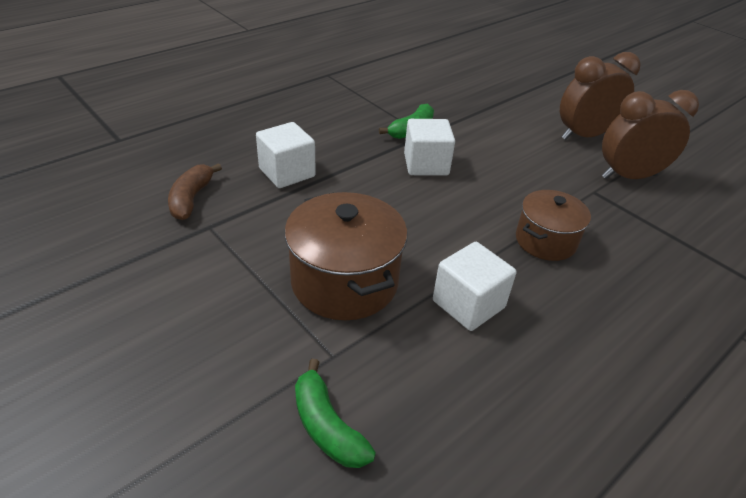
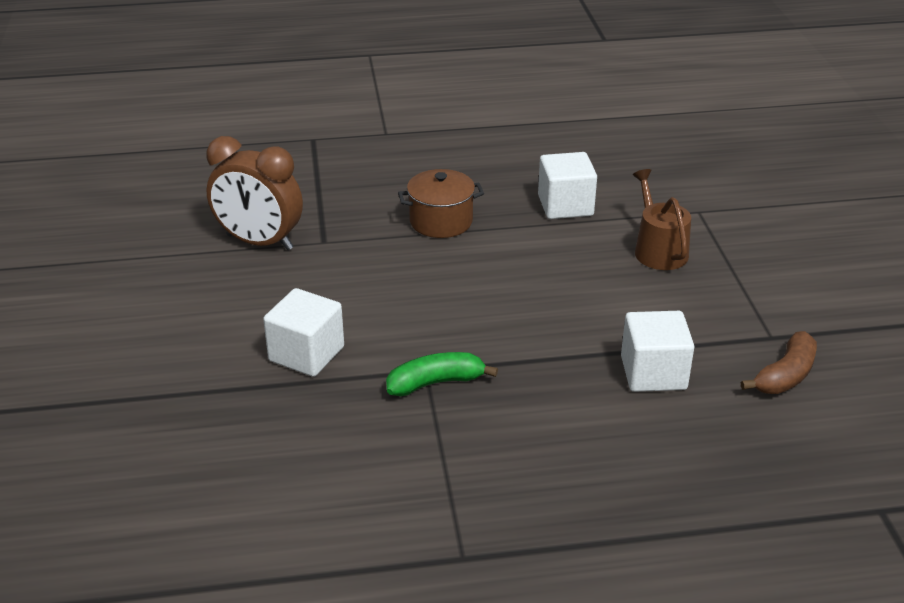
camera: 145 degrees left, 5 degrees down
(327, 426) = (723, 183): green banana -> none
(344, 282) = (658, 250): brown pot -> brown watering can
(426, 164) = (471, 328): white cube -> white cube (306, 354)
(584, 135) = (220, 299): brown clock -> none

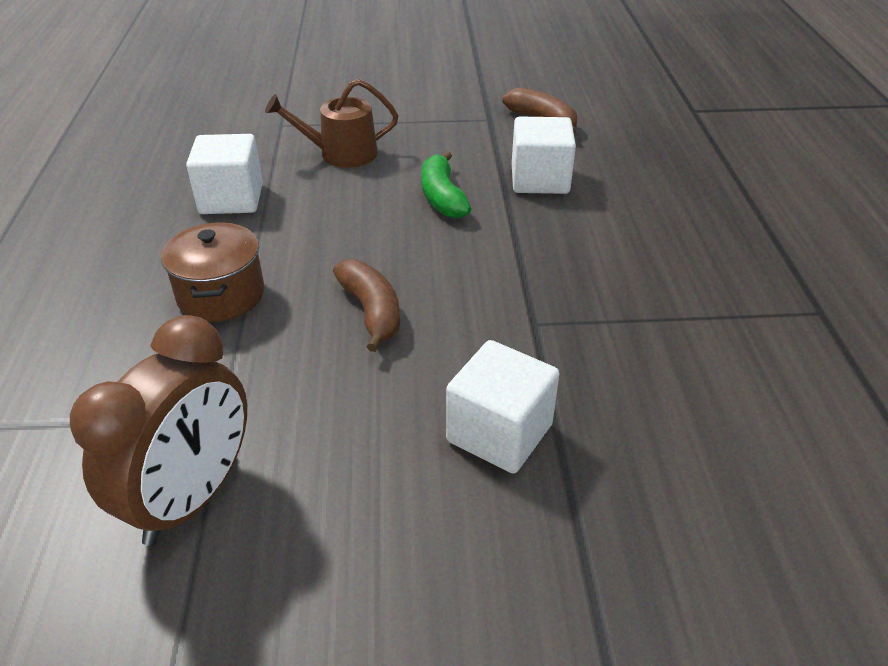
camera: 85 degrees left, 5 degrees up
(430, 288) = (371, 312): none -> brown banana
(436, 383) = (558, 316): green banana -> green banana (442, 197)

